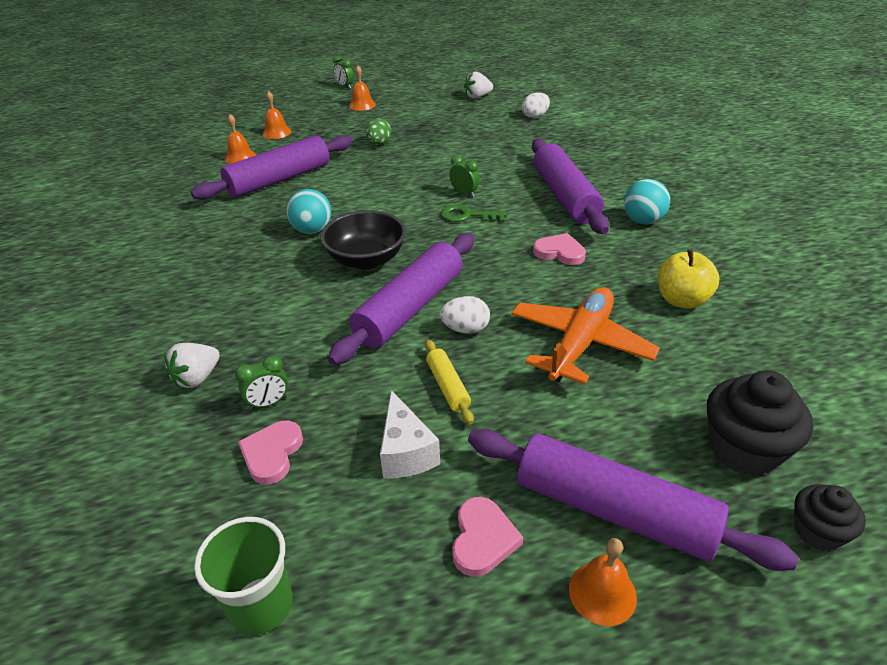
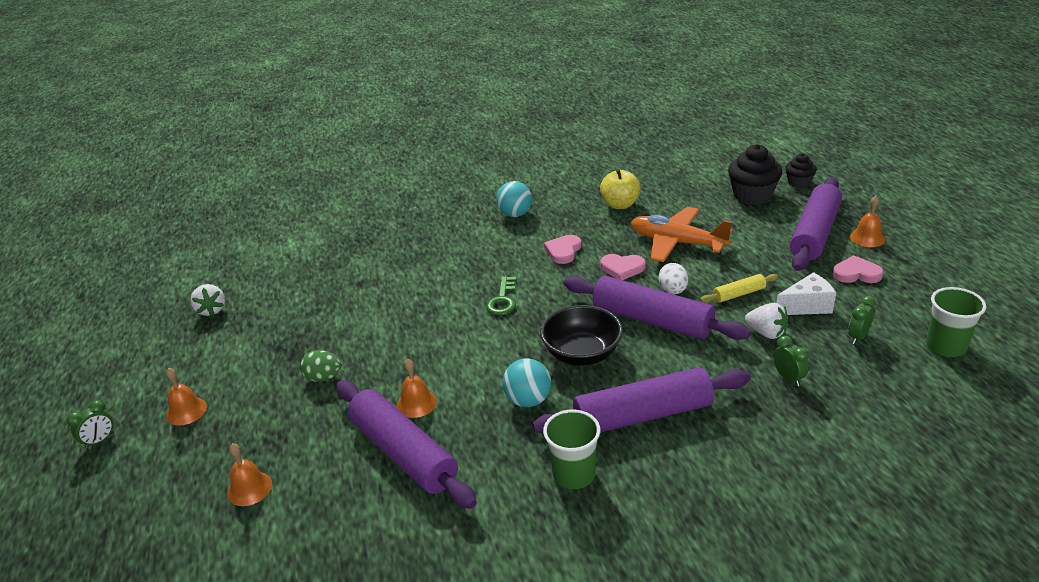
camera: 90 degrees left, 5 degrees down
(197, 378) = (775, 428): white strawberry -> white strawberry (766, 333)
(212, 251) = (574, 474): none -> green cup
(240, 157) = (324, 512): orange bell -> orange bell (416, 403)
(272, 454) = (836, 365): pink heart -> pink heart (622, 268)
(464, 193) = (459, 304): green clock -> green clock (858, 337)
(535, 116) = (289, 267): white egg -> none
(564, 196) = (471, 249): purple rolling pin -> purple rolling pin (643, 415)

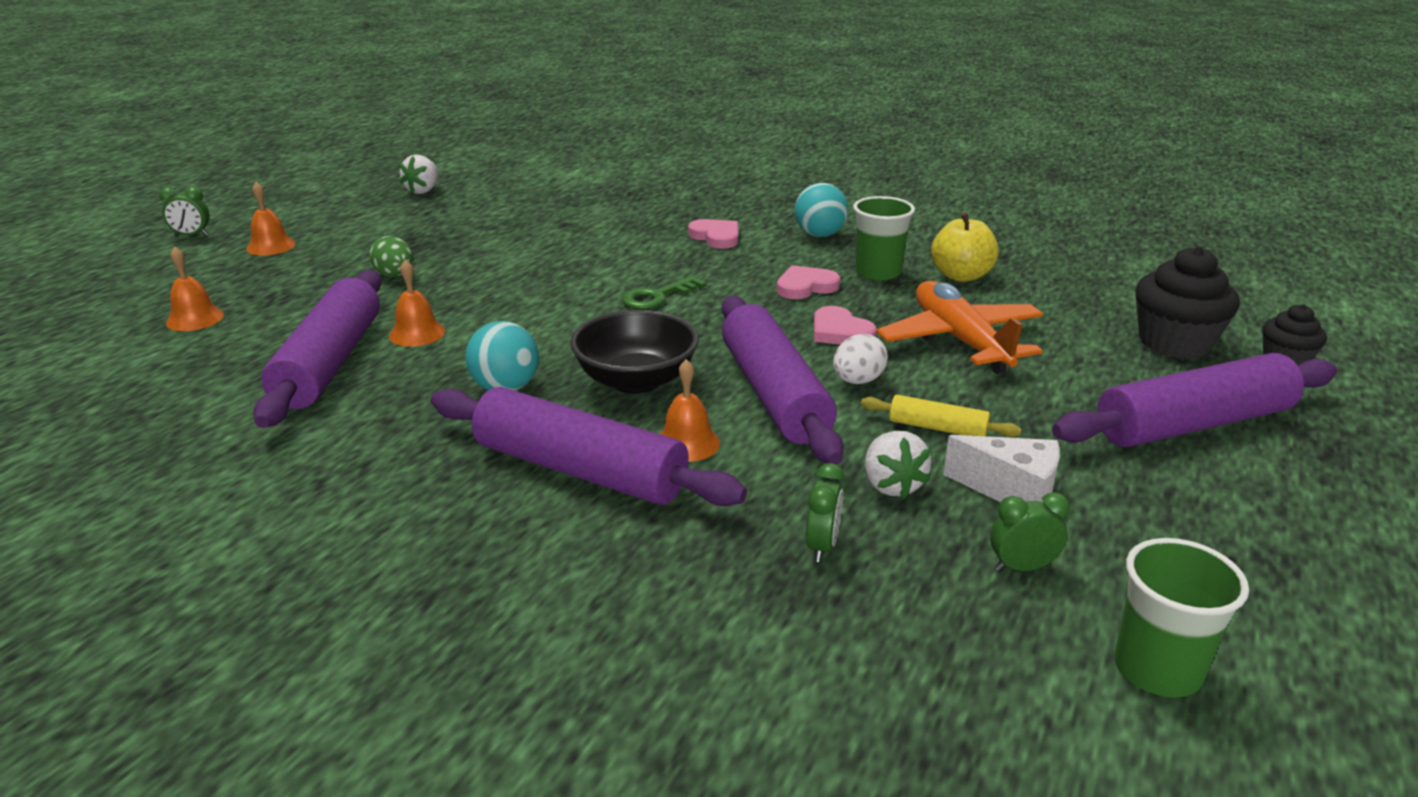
camera: 40 degrees right, 5 degrees down
(574, 474) = (411, 473): green cup -> green cup (878, 272)
(856, 273) = (1173, 499): pink heart -> pink heart (716, 237)
(867, 238) = (1283, 471): orange bell -> orange bell (687, 443)

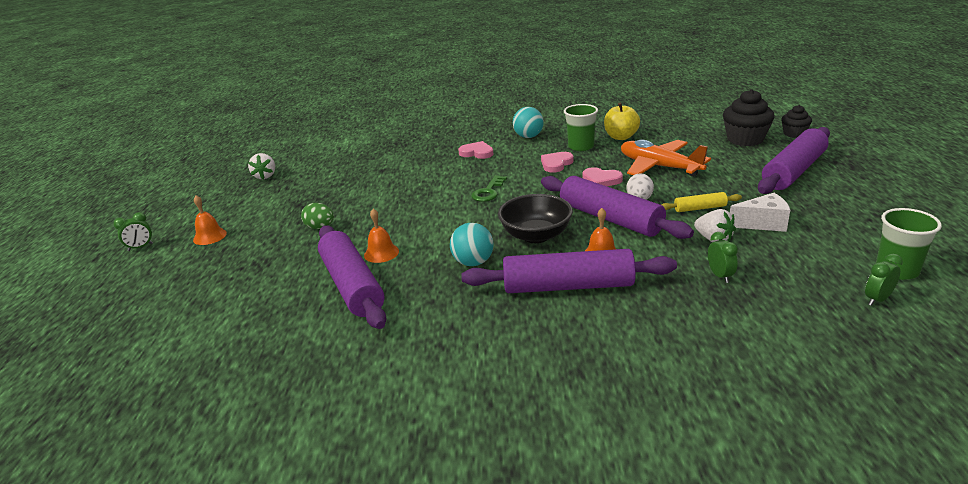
camera: 25 degrees left, 0 degrees up
(195, 319) = (223, 292): orange bell -> none
(1022, 567) = (805, 252): green clock -> green clock (877, 299)

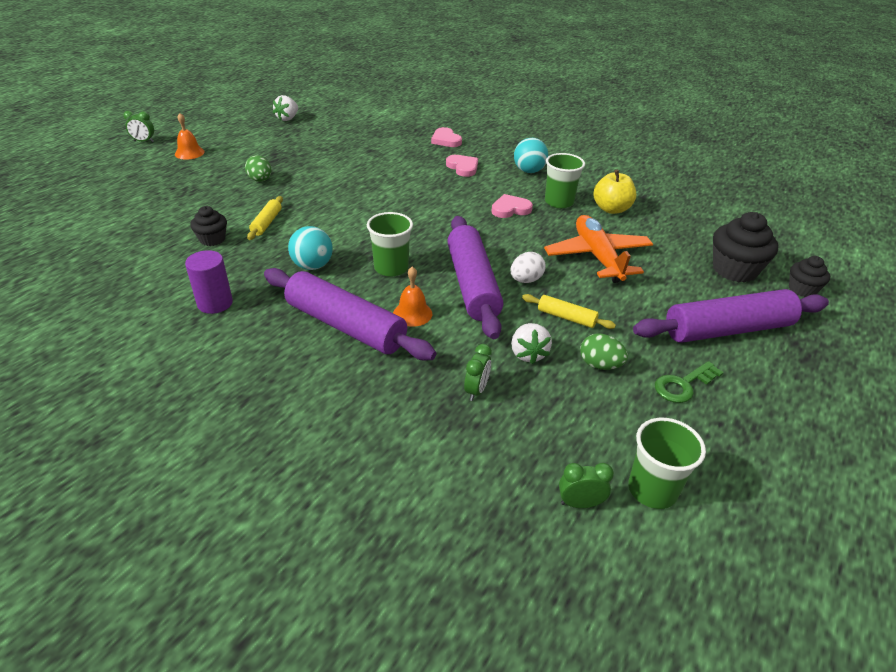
camera: 30 degrees right, 10 degrees up
(352, 285) = (212, 239): purple rolling pin -> black cupcake
(381, 253) = (267, 223): orange bell -> yellow rolling pin
(437, 326) = (215, 303): none -> purple cylinder
(488, 192) = (416, 209): green key -> green key (683, 385)
(536, 235) = (391, 268): black bowl -> green cup
(601, 180) = (524, 244): pink heart -> pink heart (446, 140)
(762, 223) = (600, 365): white cheese -> green egg

